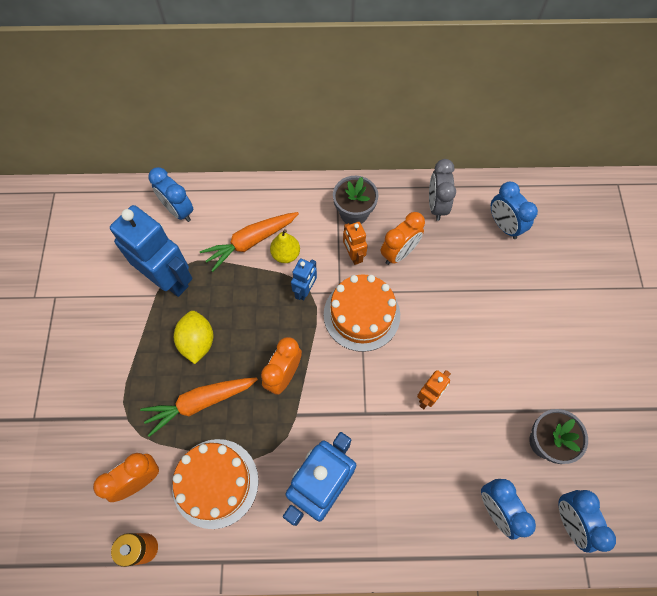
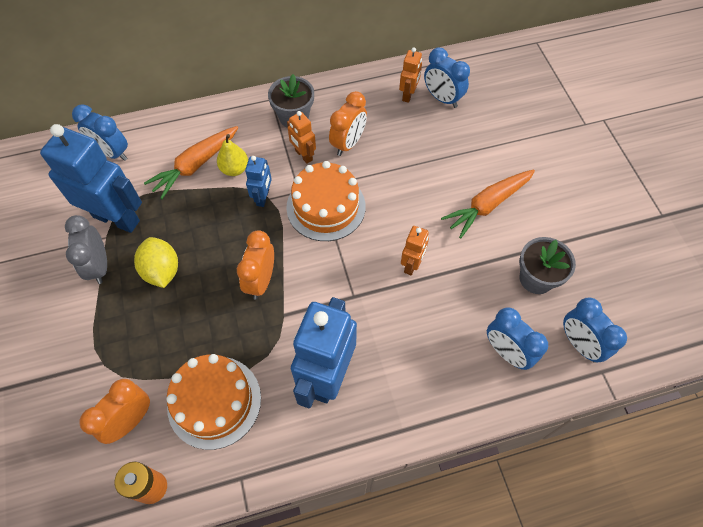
camera: 15 degrees left, 5 degrees down
(200, 403) = (178, 328): orange carrot -> orange carrot (487, 205)
(436, 205) = (373, 94): grey clock -> grey clock (99, 266)
(471, 214) = (408, 95): none -> orange robot

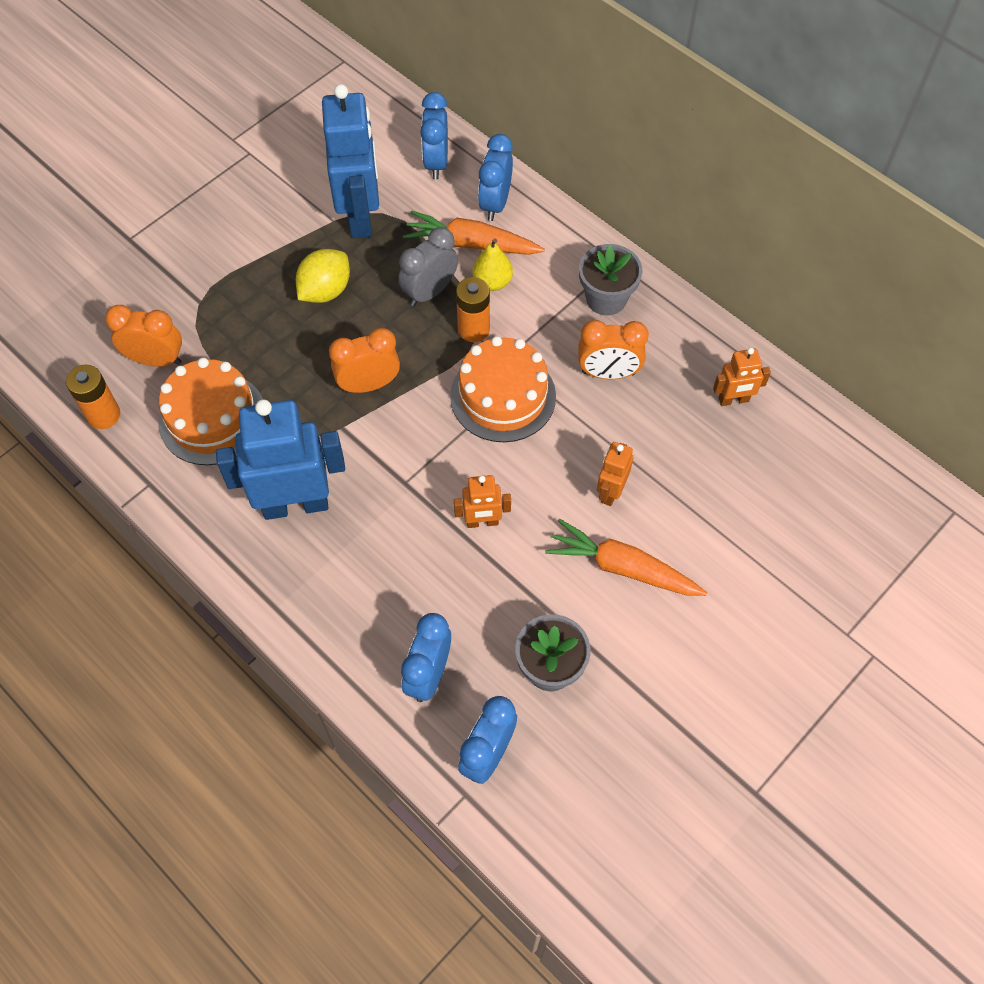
camera: 60 degrees right, 0 degrees up
(99, 266) = (298, 236): grey clock -> grey clock (430, 292)
(263, 197) = (473, 329): blue robot -> orange battery
(303, 155) = (558, 337): orange robot -> orange robot (610, 492)
(442, 98) = (757, 441): blue clock -> blue clock (495, 204)

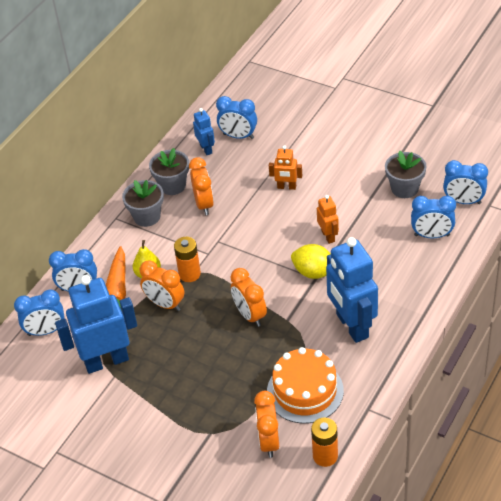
camera: 100 degrees left, 15 degrees down
(325, 291) = (179, 361): yellow lemon -> yellow lemon (314, 272)
(430, 292) = (165, 304): grey clock -> orange clock
(503, 396) = (237, 248): orange cake -> none
(622, 567) = (332, 173): orange carrot -> none
(662, 341) = (172, 185): none -> grey flower pot
(733, 400) = (206, 149): orange robot -> blue robot
(752, 451) = (238, 136): none -> blue clock

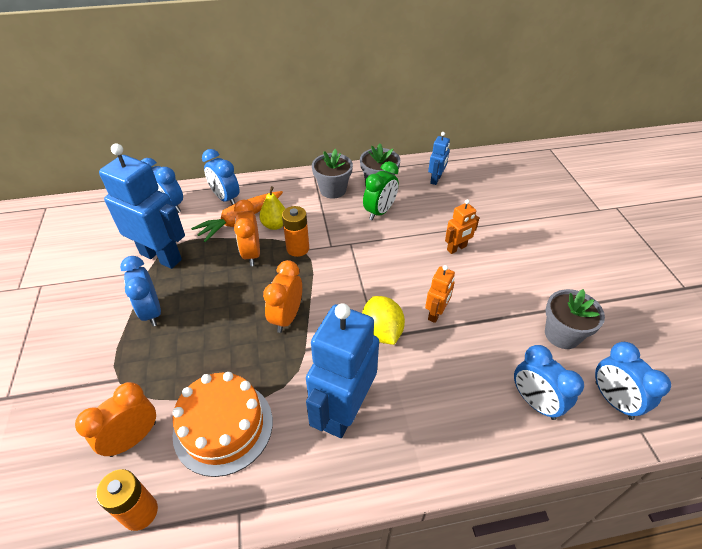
camera: 45 degrees right, 0 degrees up
(204, 204) = (380, 212): orange clock -> green clock
(238, 136) = (471, 188): blue clock -> blue clock (151, 312)
(286, 187) = (456, 248): orange robot -> orange robot turned 90 degrees counterclockwise

